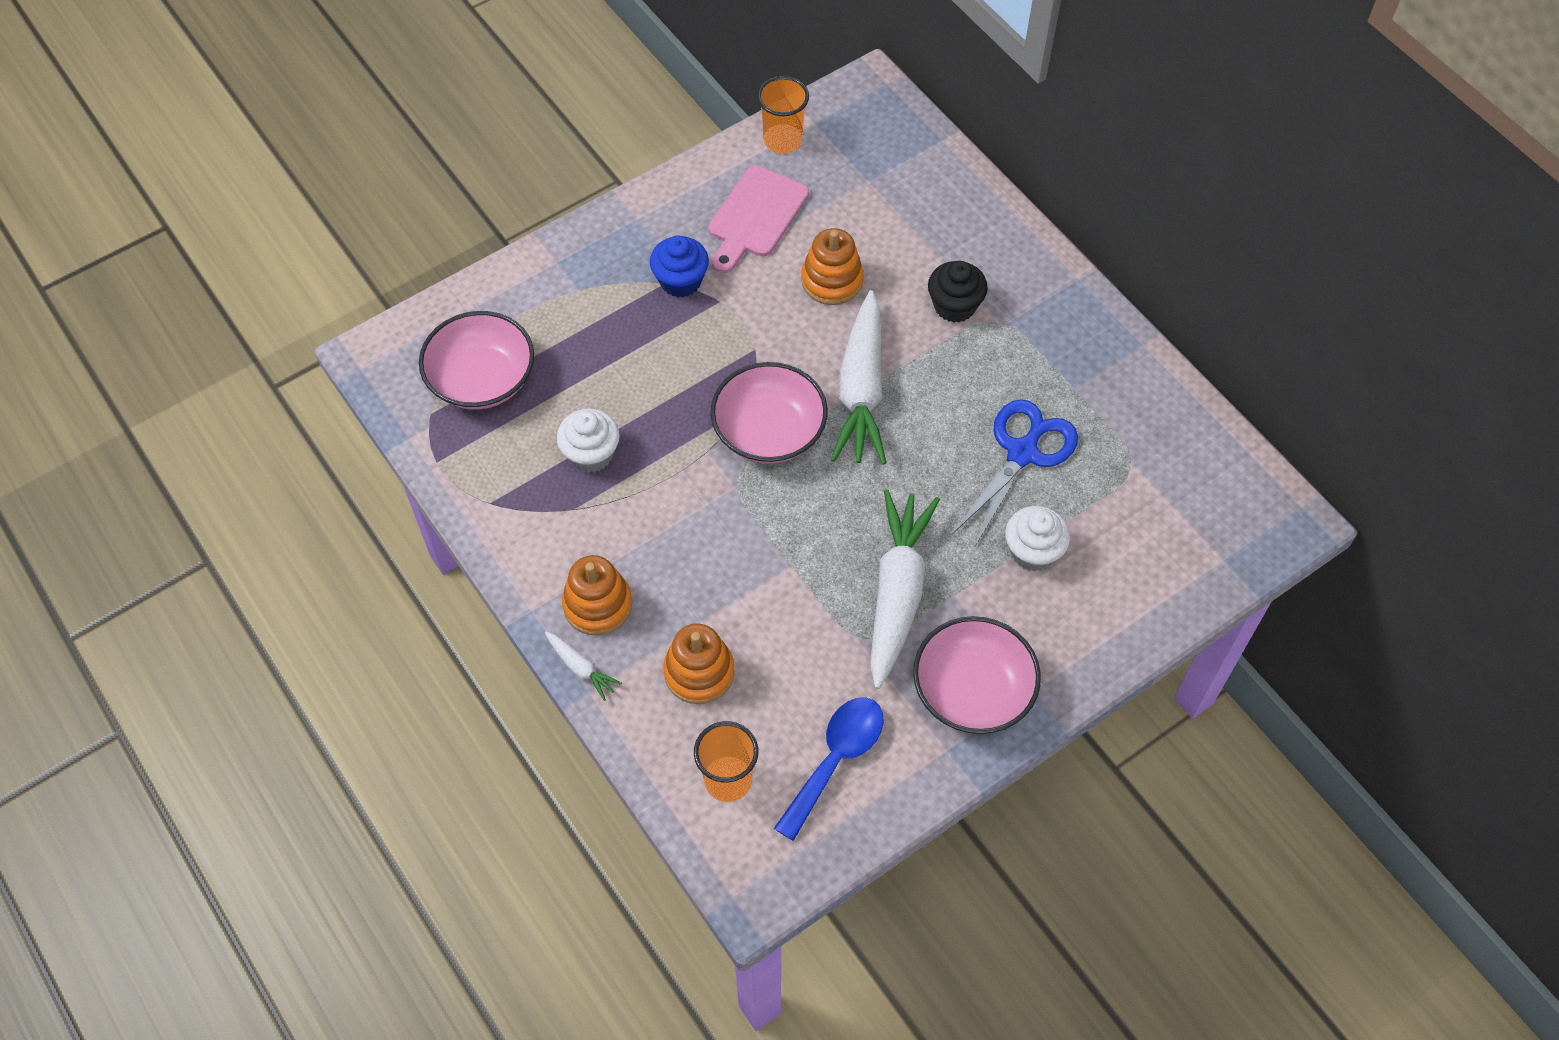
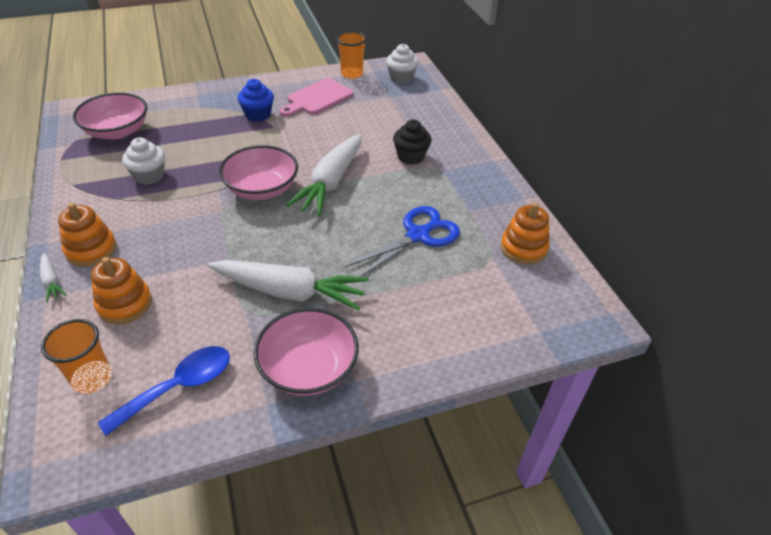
camera: 15 degrees right, 15 degrees down
(832, 280) = (344, 131): orange stacking toy -> orange stacking toy (523, 248)
(897, 592) = (290, 292): white carrot -> white carrot turned 75 degrees clockwise
(1033, 551) = (398, 291): white cupcake -> white cupcake (401, 78)

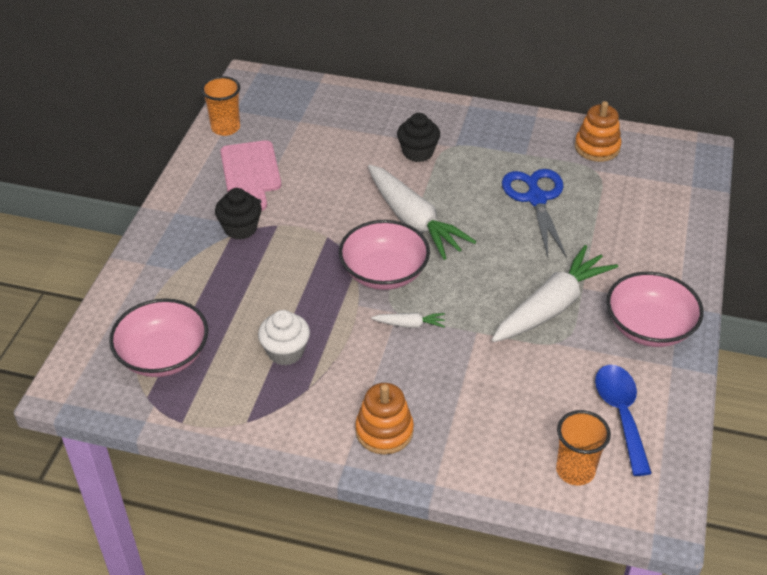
camera: 55 degrees left, 0 degrees up
(51, 281) = (414, 474): white carrot -> white carrot (410, 324)
(125, 304) = (489, 424): orange stacking toy -> none
(258, 115) = (240, 228): blue cupcake -> black cupcake
(401, 78) = (271, 97): white cupcake -> none

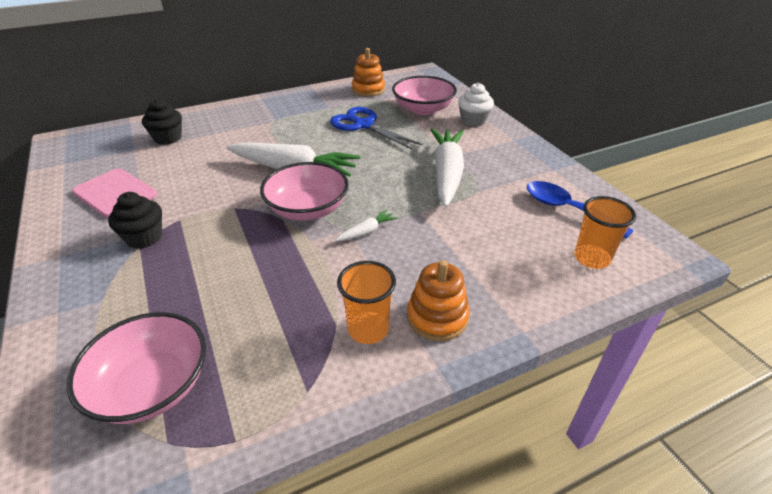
camera: 40 degrees left, 5 degrees down
(225, 128) = (64, 177): orange cup -> orange cup (368, 329)
(285, 352) = (283, 307): white cupcake -> white cupcake (473, 120)
(418, 152) = (253, 132): black cupcake -> black cupcake (168, 138)
(649, 327) = (514, 157): pink bowl -> pink bowl (423, 109)

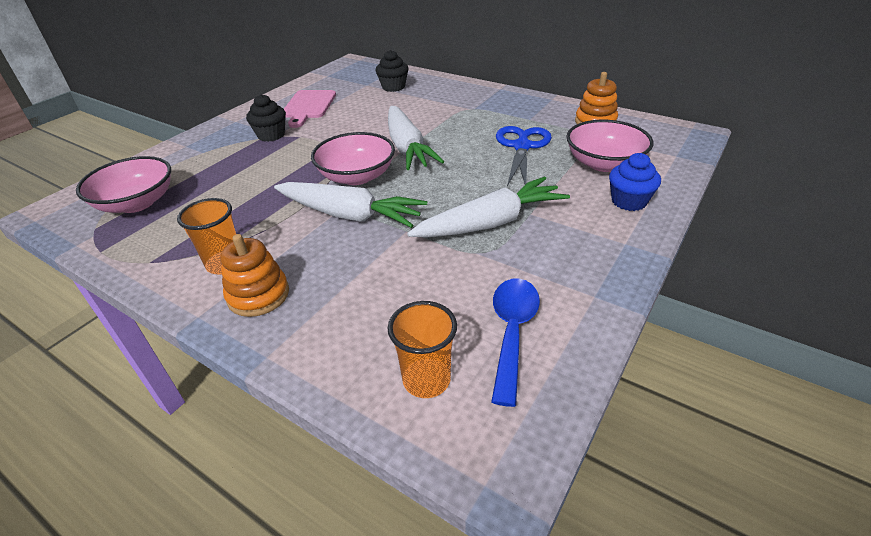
camera: 60 degrees right, 0 degrees up
(366, 232) = (350, 215): white carrot -> white carrot, size x2.30
(473, 120) = (629, 201): white cupcake -> blue cupcake

